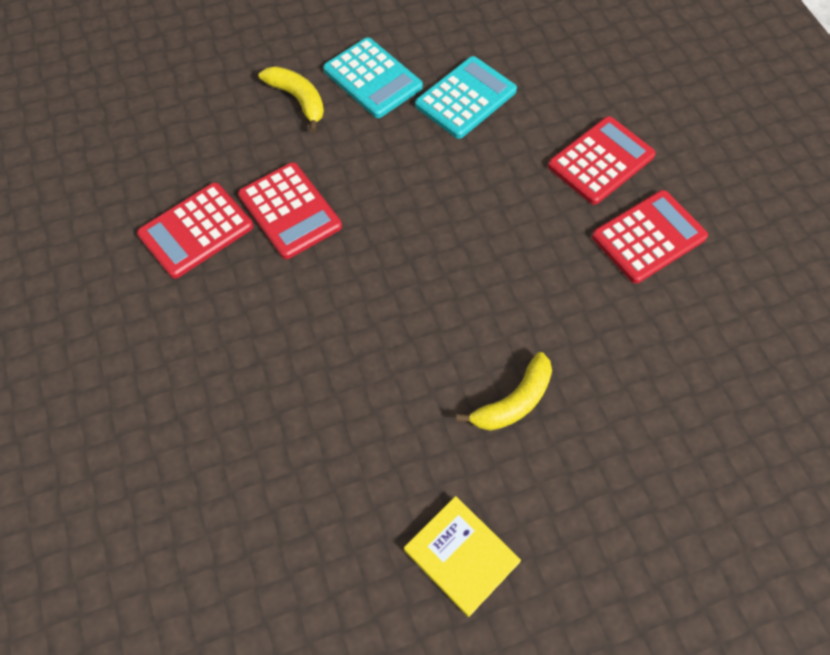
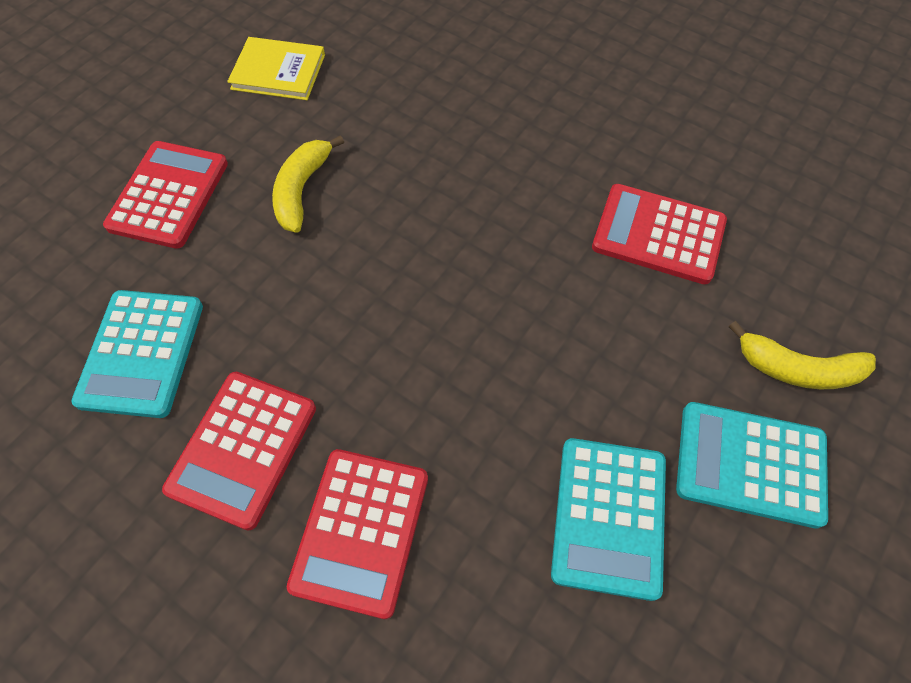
camera: 145 degrees right, 0 degrees up
(196, 231) = (718, 165): red calculator -> red calculator (168, 195)
(694, 335) = (141, 353): none -> turquoise calculator

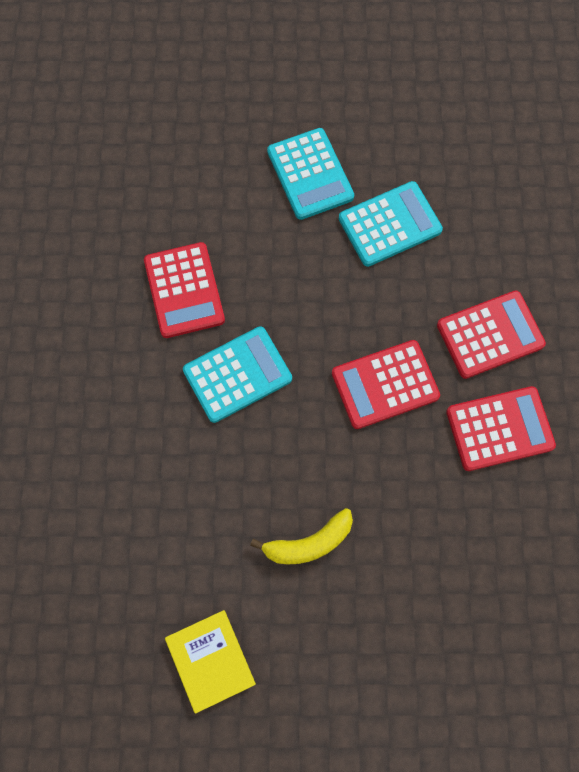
camera: 125 degrees left, 10 degrees up
(141, 353) = (496, 540): turquoise calculator -> turquoise calculator (237, 374)
(168, 195) = (381, 636): red calculator -> red calculator (385, 385)
(797, 369) = (232, 175): yellow banana -> none

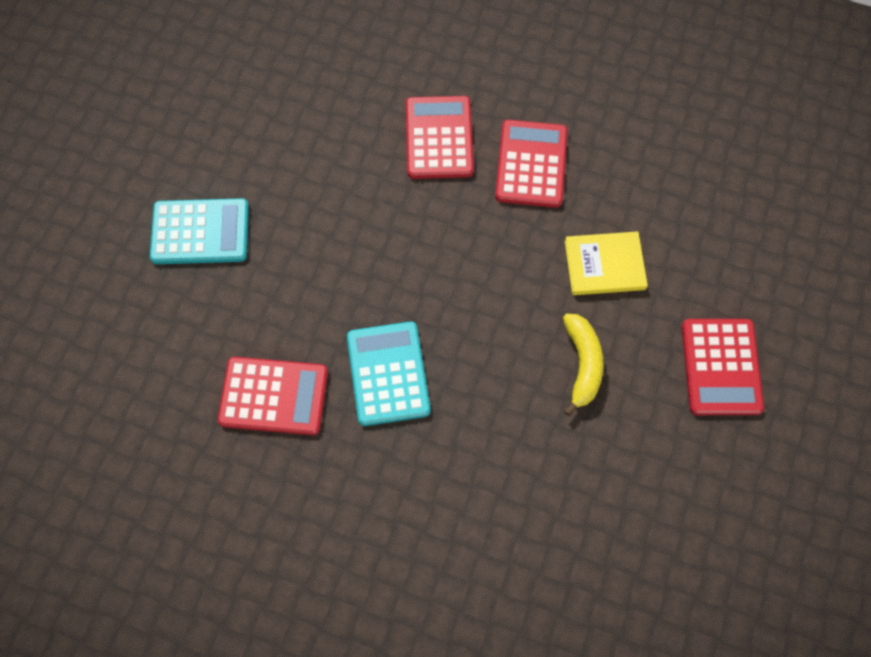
camera: 70 degrees left, 5 degrees down
(210, 660) = (667, 493): yellow book -> yellow book (604, 265)
(385, 385) = (452, 243): red calculator -> red calculator (721, 367)
(389, 224) = (290, 180): turquoise calculator -> none

